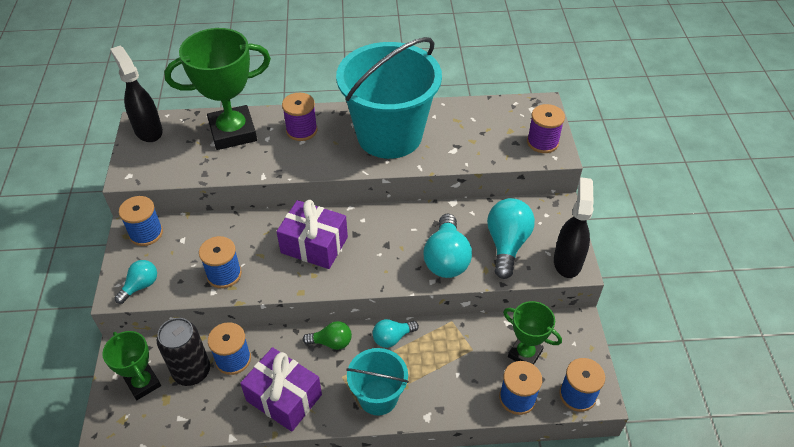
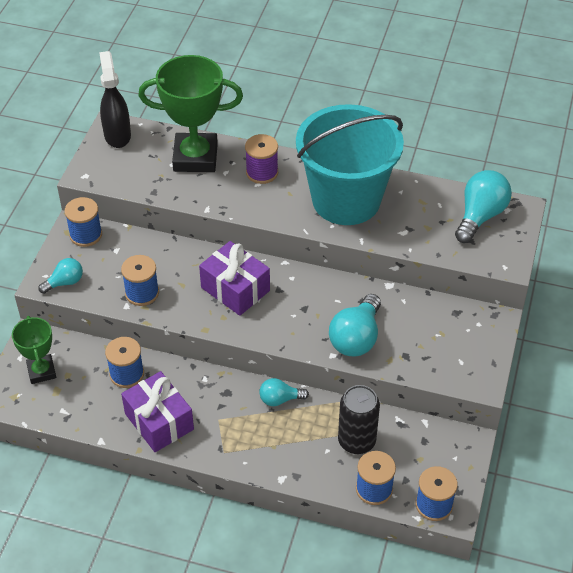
camera: 20 degrees right, 0 degrees up
(192, 371) = (87, 374): black can -> black can (356, 441)
(331, 342) = (221, 386): green light bulb -> none
(378, 397) = (244, 447): turquoise bucket -> none
(507, 244) = (423, 341): turquoise light bulb -> turquoise light bulb (480, 216)
(525, 354) = (401, 452): green trophy -> none
(542, 142) = (500, 248): purple spool -> none
(567, 261) = (476, 375): black spray bottle -> none

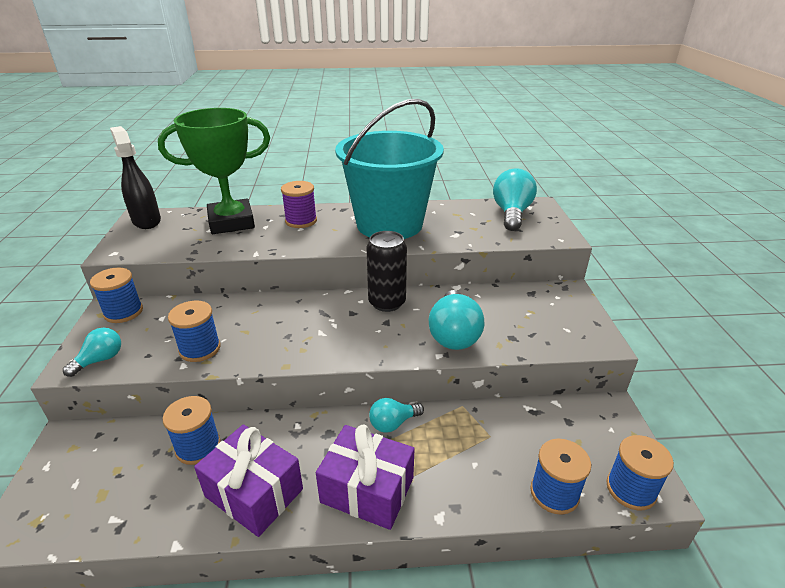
camera: 20 degrees left, 15 degrees down
(41, 371) = (78, 475): green trophy -> none
(235, 289) = (306, 322): purple gift -> purple gift (367, 490)
(356, 441) = (500, 443): black can -> black can (387, 302)

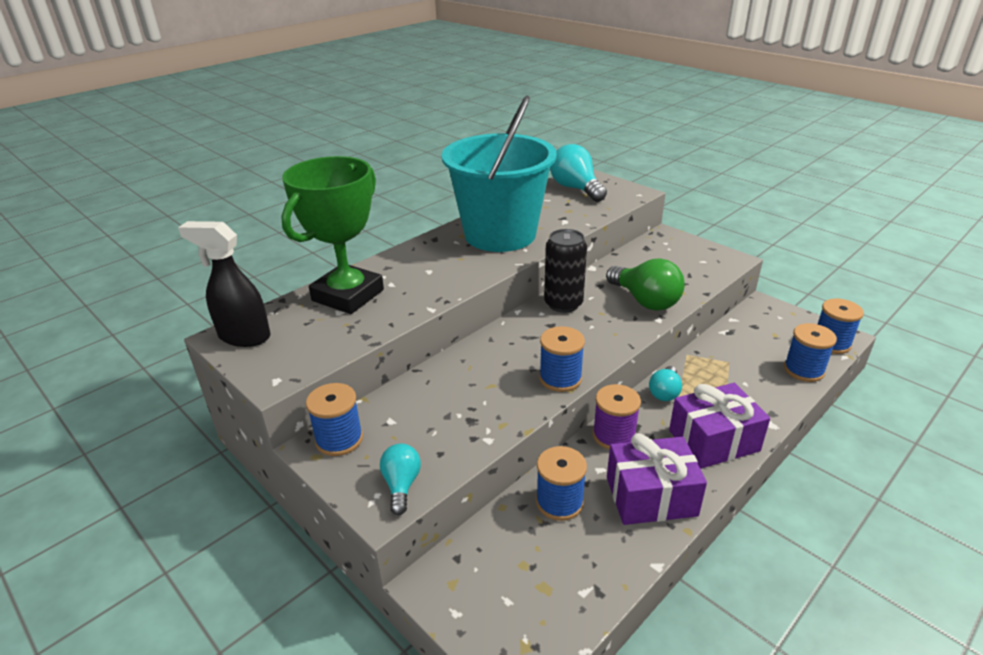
camera: 40 degrees left, 0 degrees up
(200, 349) = (478, 420): blue spool -> blue spool (560, 378)
(301, 221) = (416, 264): purple spool -> purple spool (614, 435)
(453, 334) = (645, 301): turquoise light bulb -> green light bulb

